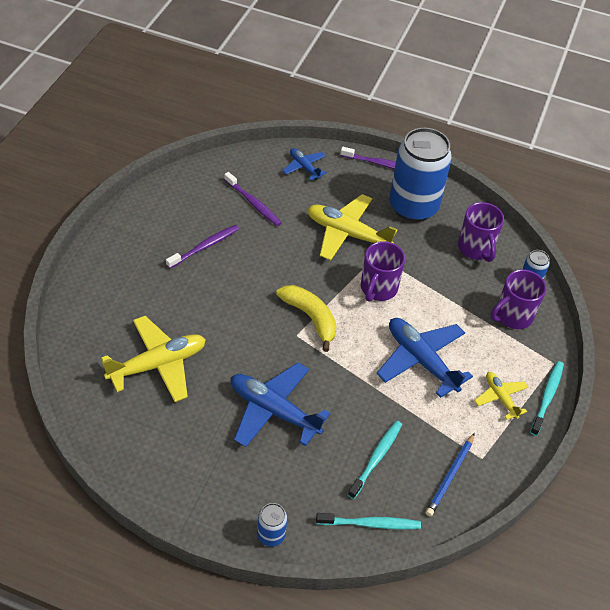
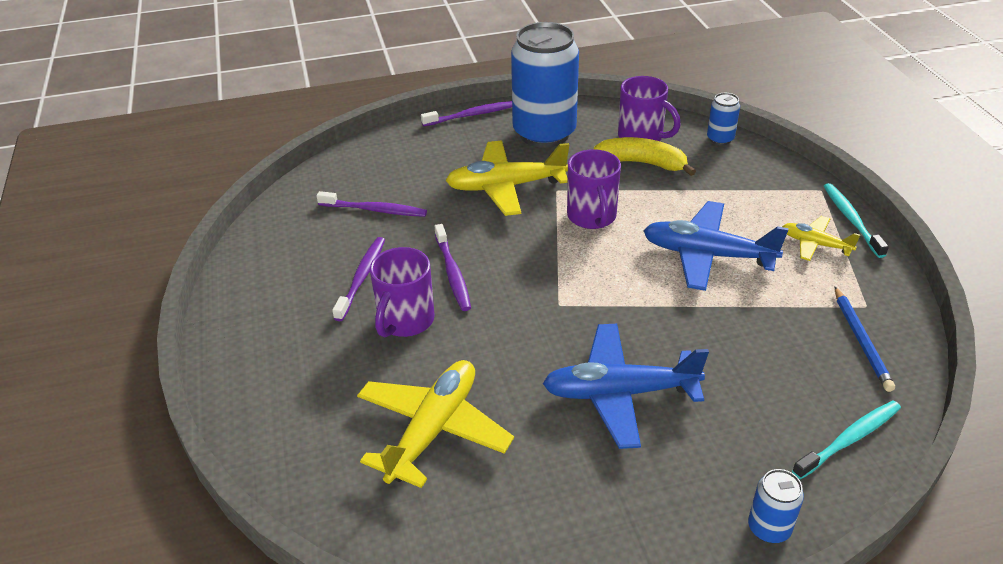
camera: 30 degrees left, 10 degrees down
(257, 276) = (452, 273): none -> purple toothbrush
(304, 167) = (396, 153): blue plane -> none
(310, 318) = (555, 280): yellow banana -> yellow banana (641, 163)
(376, 458) = (776, 370): turquoise toothbrush -> none
(512, 316) = (740, 172): purple mug -> purple mug (405, 321)

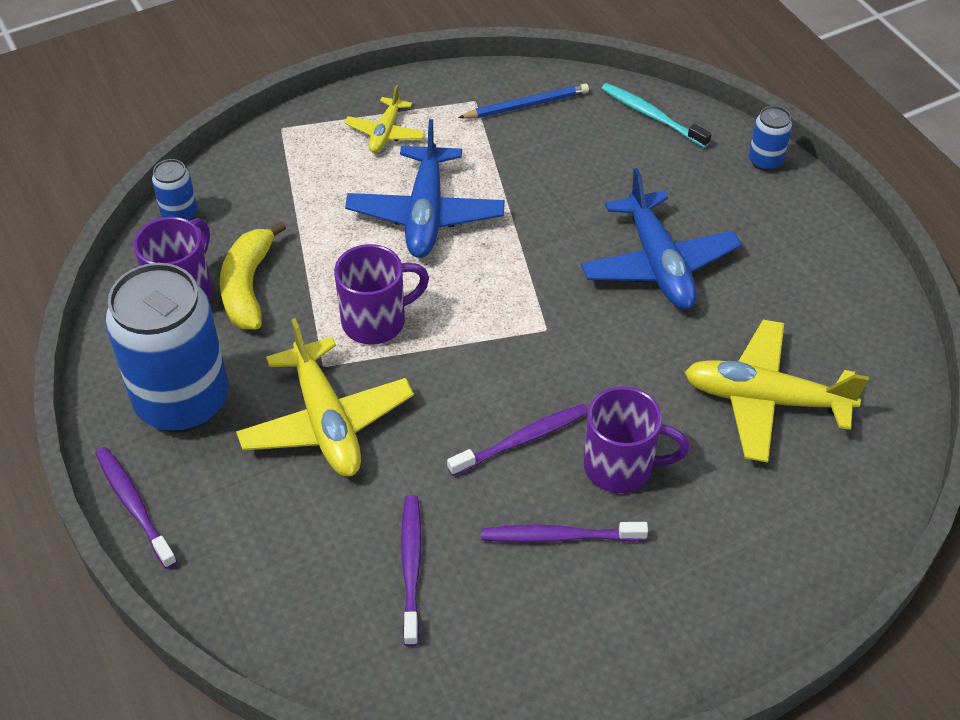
camera: 105 degrees left, 10 degrees up
(851, 219) = (335, 106): turquoise toothbrush -> none

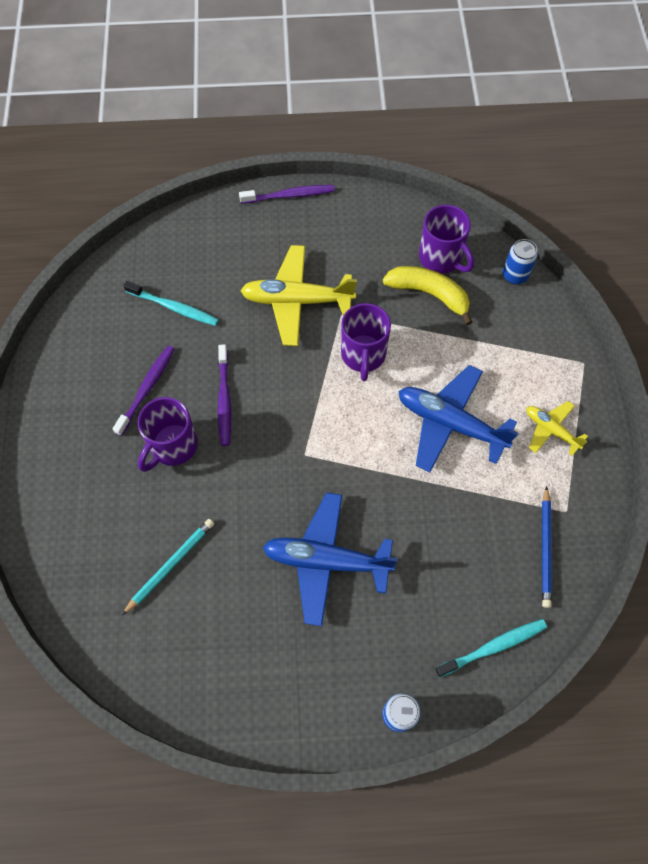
camera: 115 degrees right, 15 degrees up
(182, 401) = (351, 235): blue can -> none
(411, 566) = (174, 307): purple toothbrush -> turquoise toothbrush
(765, 400) = (170, 565): yellow plane -> turquoise pencil

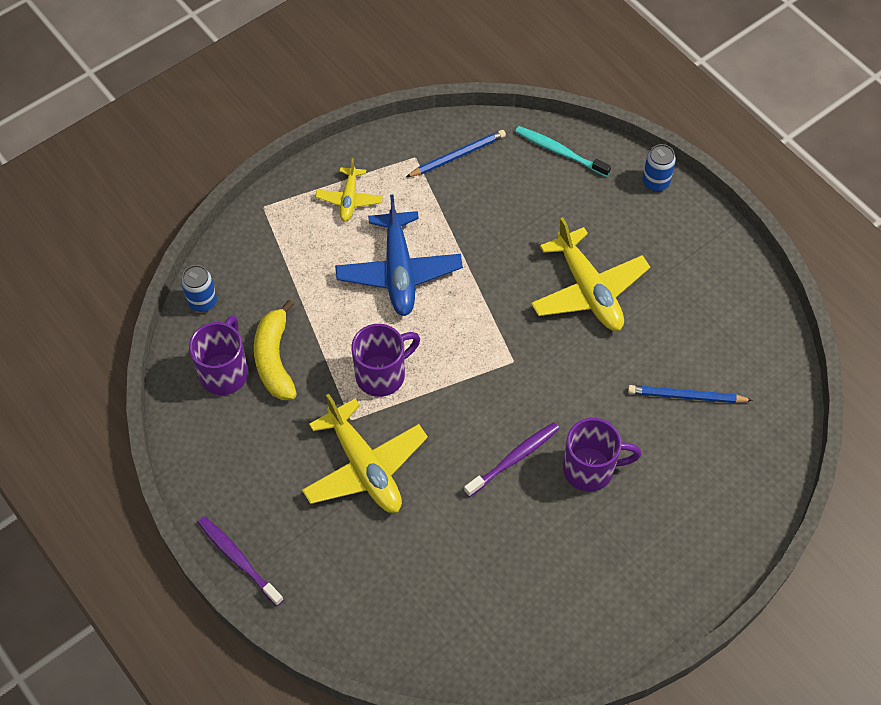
camera: 125 degrees left, 5 degrees down
(147, 389) = (556, 532): purple toothbrush -> none
(170, 565) = (686, 396): turquoise pencil -> blue pencil
(174, 307) = (454, 573): turquoise toothbrush -> none
(326, 561) = (588, 290): blue plane -> yellow plane

